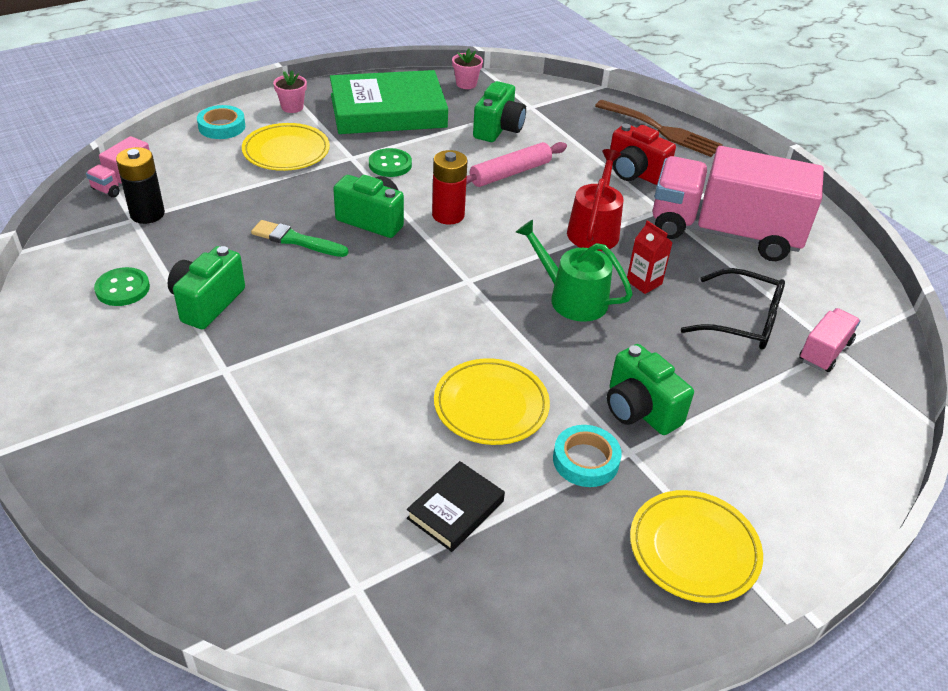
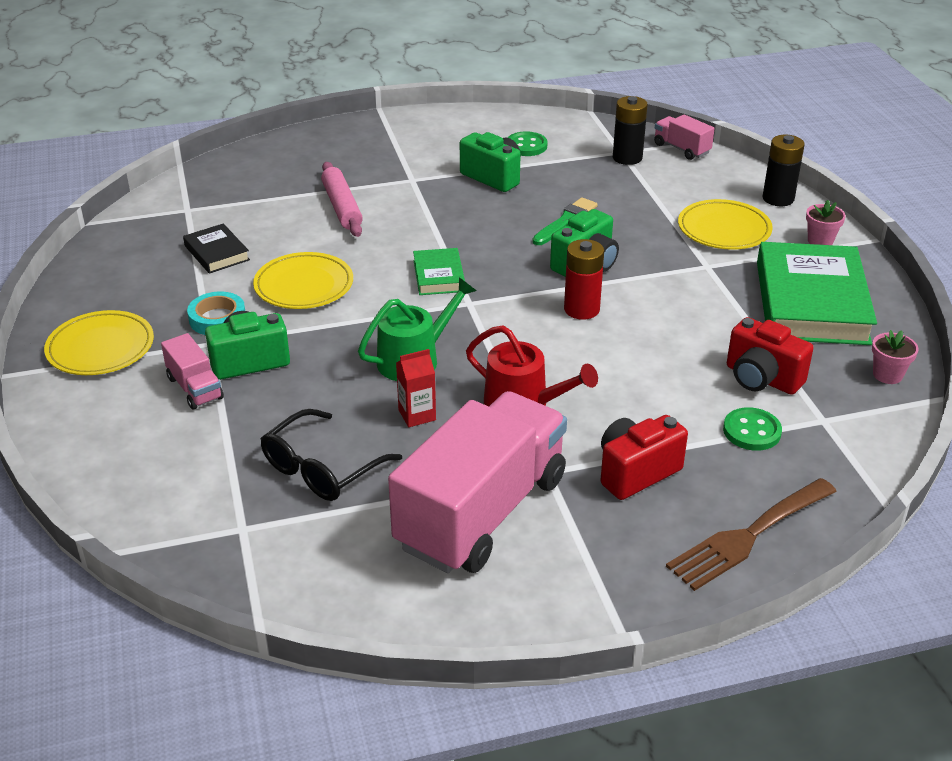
camera: 110 degrees right, 5 degrees down
(222, 127) = (778, 198): turquoise tape -> black battery
(390, 164) = (688, 288): green button -> green button (751, 431)
(430, 308) = (438, 276): none -> green book
(498, 129) = (761, 378): green camera -> red camera
(510, 173) = (655, 367): pink rolling pin -> pink rolling pin (342, 207)
(824, 351) = (243, 516): pink truck -> pink truck (195, 388)

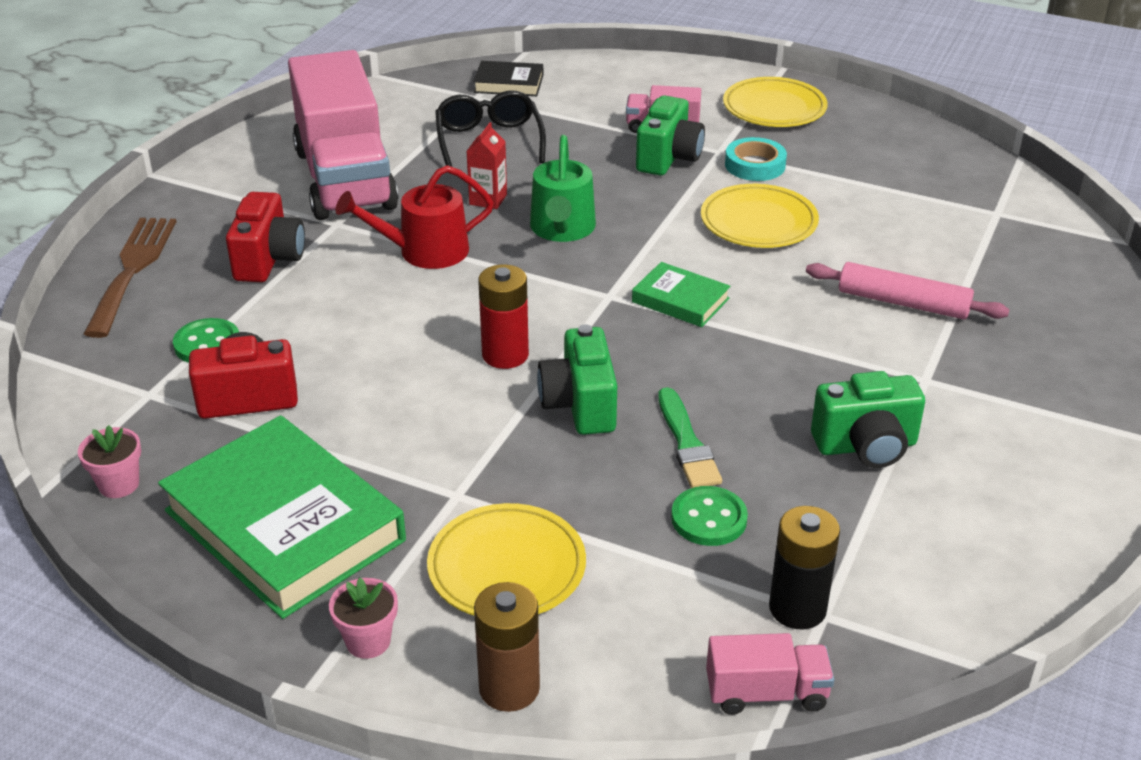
camera: 130 degrees right, 0 degrees up
(217, 253) = (879, 200): black book -> black book (509, 84)
(526, 146) = (934, 526): green button -> green button (709, 519)
(778, 198) = (509, 688): black battery -> brown battery

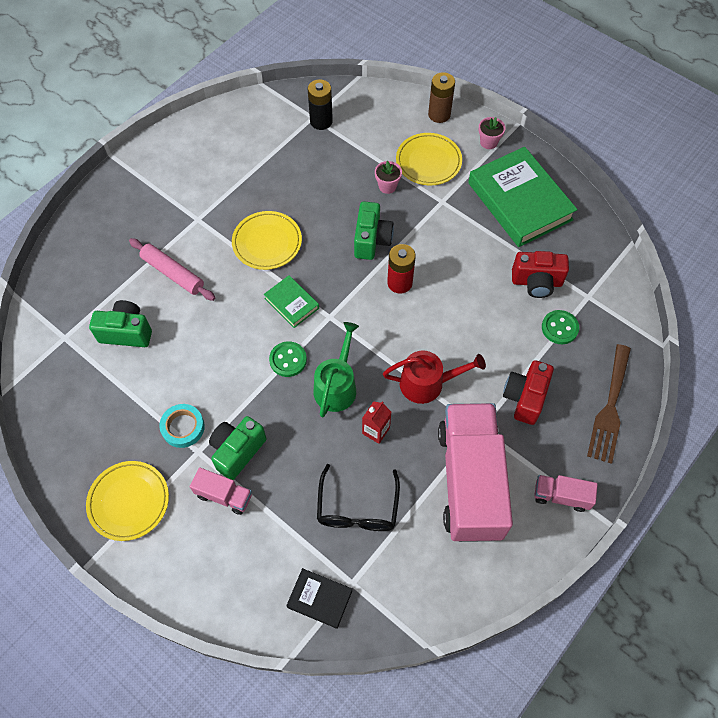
camera: 165 degrees left, 25 degrees up
(119, 484) = (596, 240): pink flower pot -> pink flower pot (387, 186)
(687, 443) = (330, 206): green brush -> none
(709, 519) = (337, 166): green button -> green button (288, 360)
(758, 222) = (213, 363): yellow plate -> yellow plate (267, 242)
(766, 693) = (348, 94): pink truck -> pink truck (561, 496)
(866, 446) = (250, 187): green camera -> green camera (126, 332)

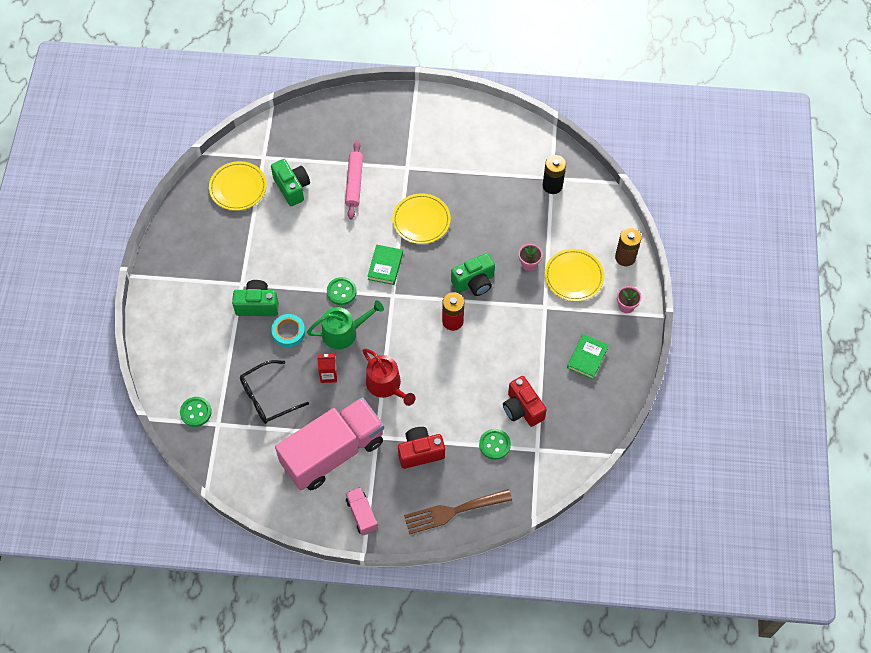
camera: 55 degrees right, 0 degrees up
(129, 501) = (184, 269): yellow plate -> yellow plate (238, 188)
(183, 427) = (251, 264): turquoise tape -> turquoise tape (288, 332)
(224, 495) = (223, 317): pink truck -> none
(319, 599) = (196, 412): black book -> green button
(519, 201) = (587, 358): green book -> green book, size x0.47

